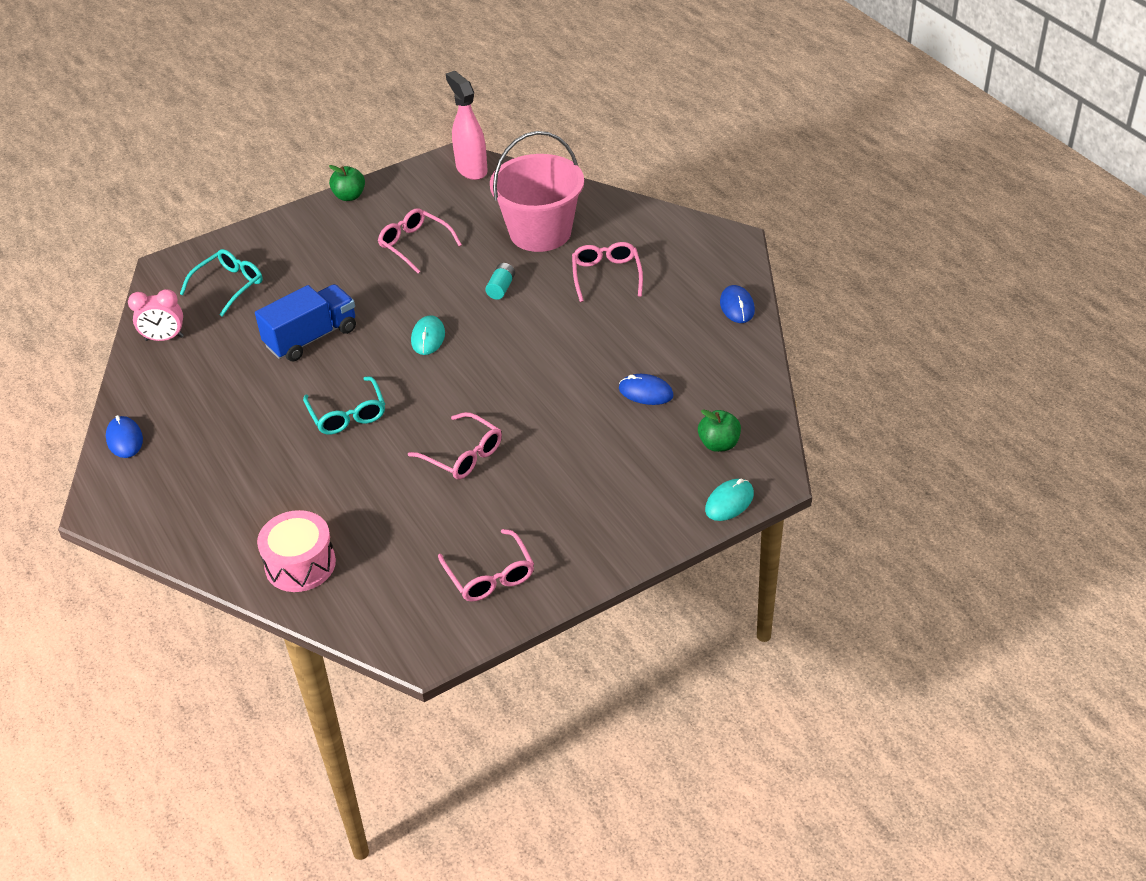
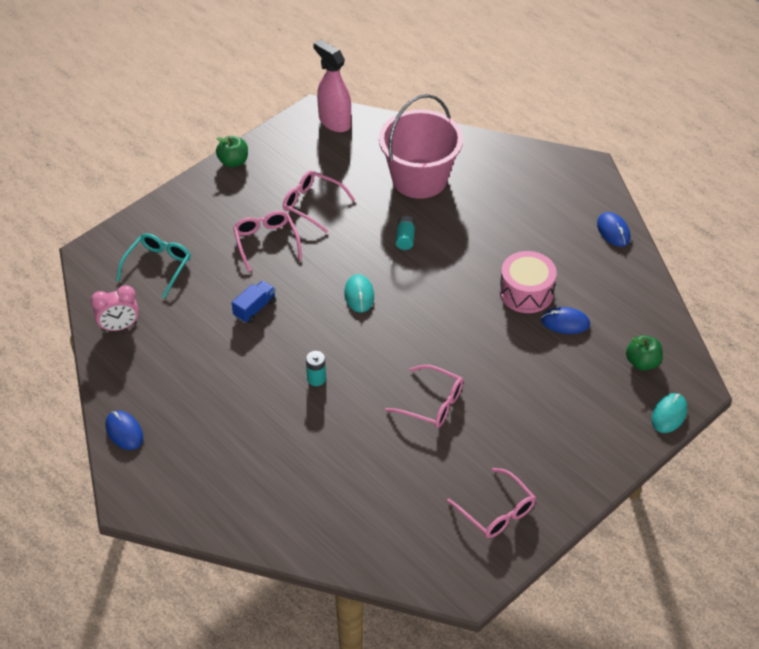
camera: 15 degrees left, 5 degrees up
(300, 564) = (331, 527): pink drum -> pink drum (526, 292)
(311, 338) = (254, 308): blue truck -> blue truck, size x0.55
(347, 414) = (316, 379): turquoise glasses -> turquoise battery
(606, 276) = (492, 215): pink glasses -> pink glasses (266, 243)

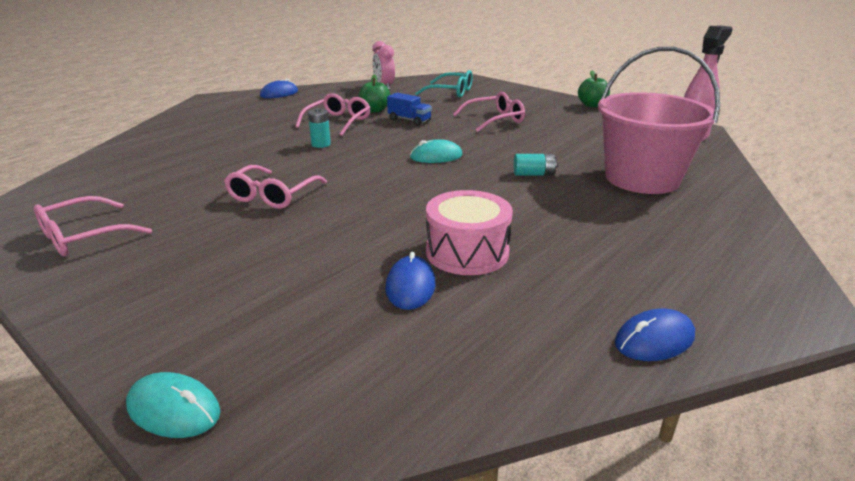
camera: 85 degrees right, 20 degrees down
(313, 205) = (557, 133): pink glasses -> pink glasses (338, 122)
(642, 362) = (315, 373): green apple -> green apple (375, 110)

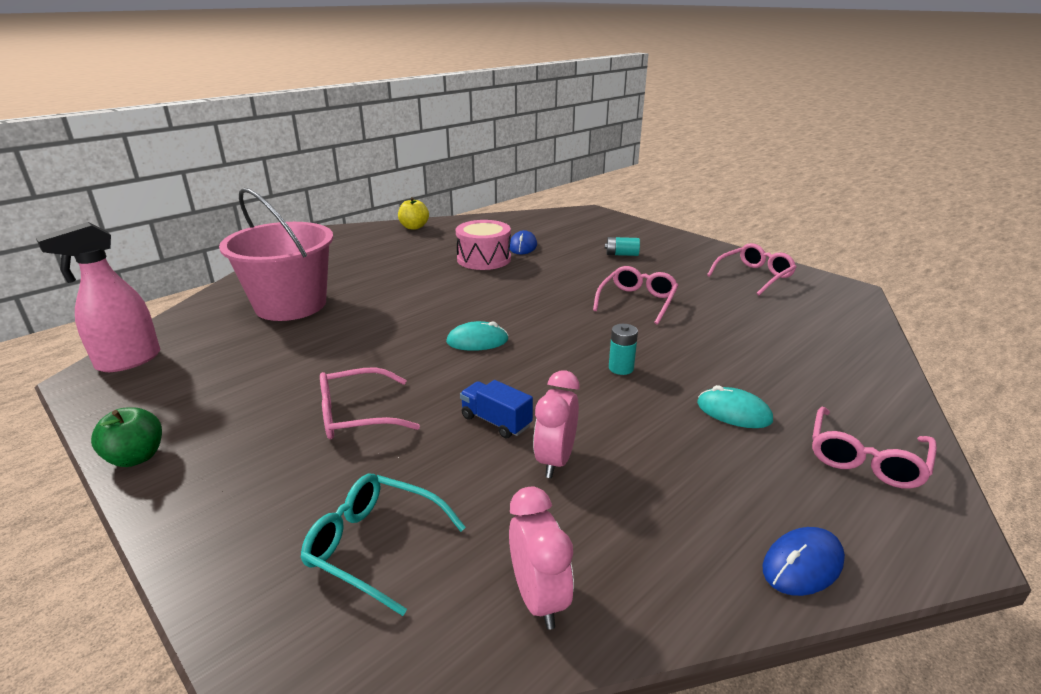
camera: 175 degrees left, 0 degrees up
(174, 409) = (617, 219): turquoise mouse -> turquoise mouse (733, 412)
(338, 122) = (614, 422): pink glasses -> pink glasses (865, 458)
(375, 110) = (555, 460): green apple -> pink clock
(533, 174) = (388, 313): turquoise battery -> turquoise battery (621, 254)
(654, 340) = (414, 227): blue mouse -> yellow apple

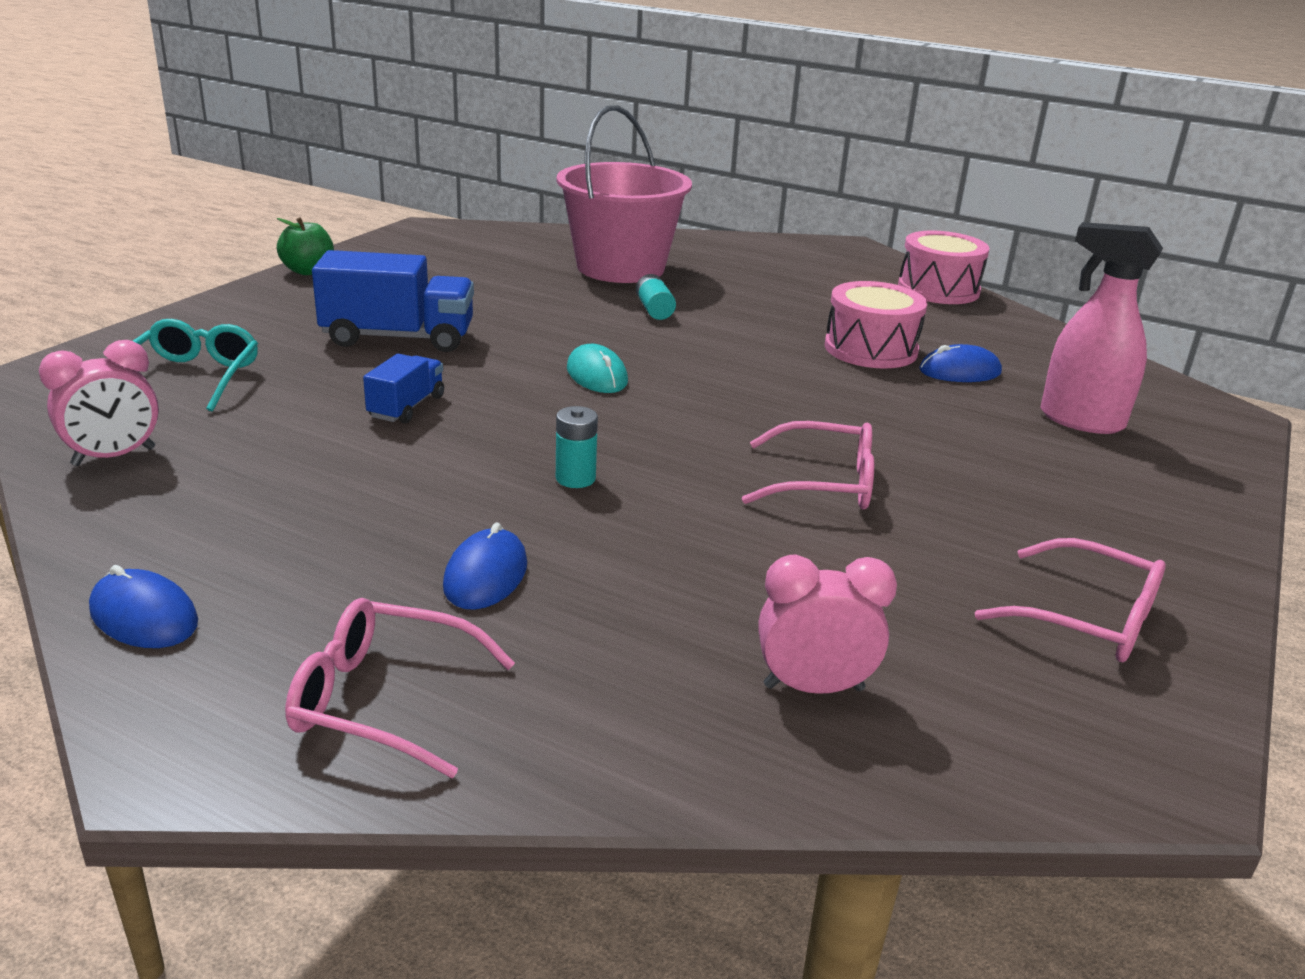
camera: 70 degrees right, 0 degrees up
(128, 361) = (460, 233): pink spray bottle -> pink spray bottle (1080, 420)
(357, 415) = (398, 338): pink glasses -> blue truck
(414, 227) = (938, 289): yellow apple -> pink drum
(555, 460) = (335, 448): pink clock -> pink clock (813, 688)
(621, 254) = (1029, 460): turquoise battery -> turquoise battery (654, 310)
(733, 412) = (485, 575): turquoise mouse -> blue mouse

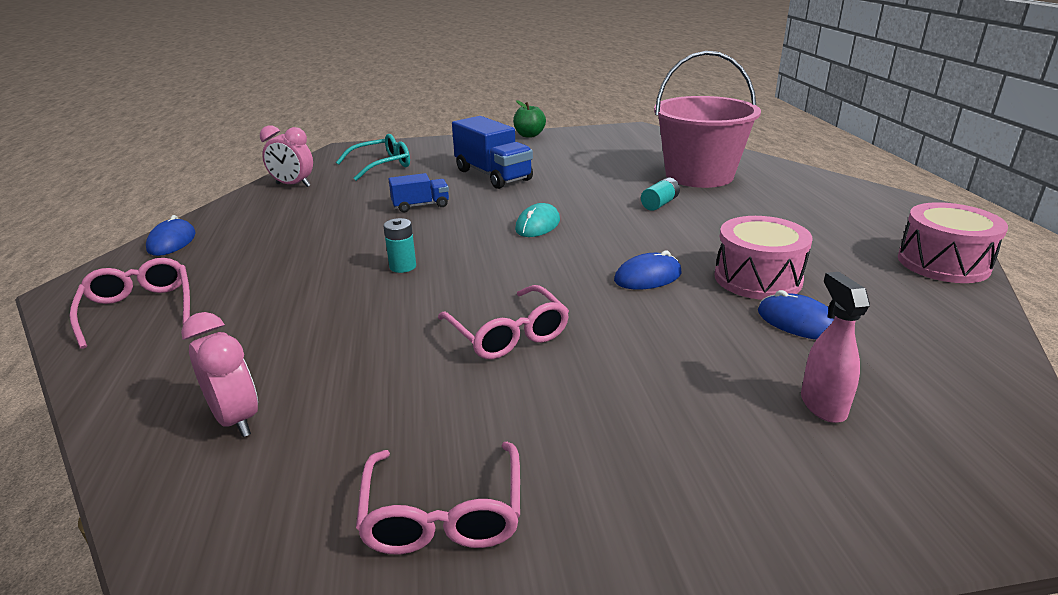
camera: 55 degrees right, 0 degrees up
(485, 575) = (272, 286): blue mouse -> blue mouse (648, 277)
(1080, 420) = (822, 405): pink spray bottle -> pink spray bottle, size x0.64

